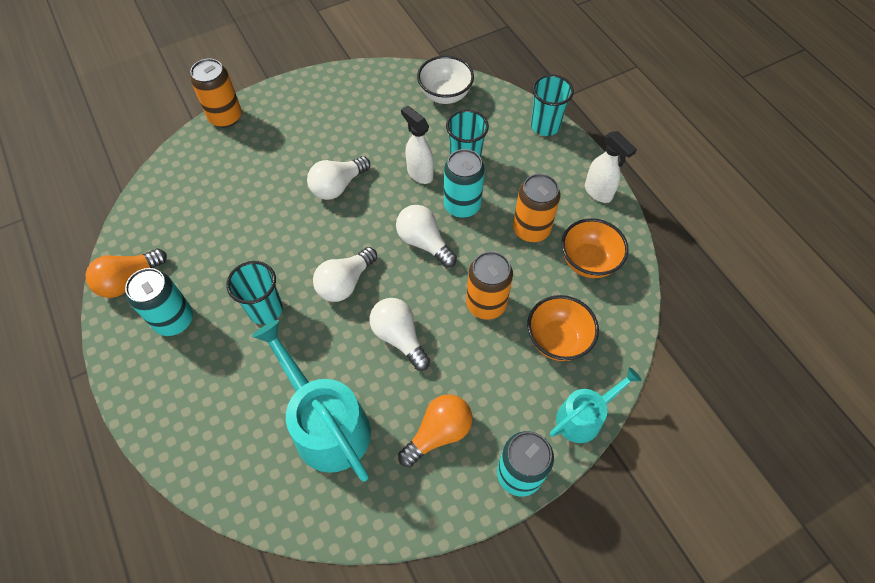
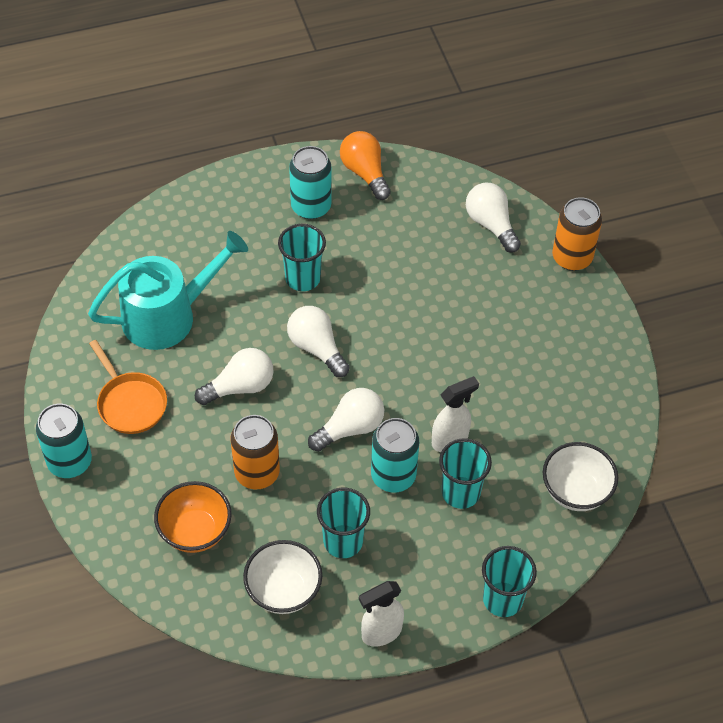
camera: 100 degrees right, 5 degrees down
(338, 186) = (447, 356): white light bulb -> white light bulb (491, 224)
(438, 433) = (130, 403): orange light bulb -> orange pan
(531, 229) = (343, 541): orange can -> turquoise cup
(583, 417) = (105, 533): turquoise watering can -> none
(588, 262) = (283, 591): orange bowl -> white bowl

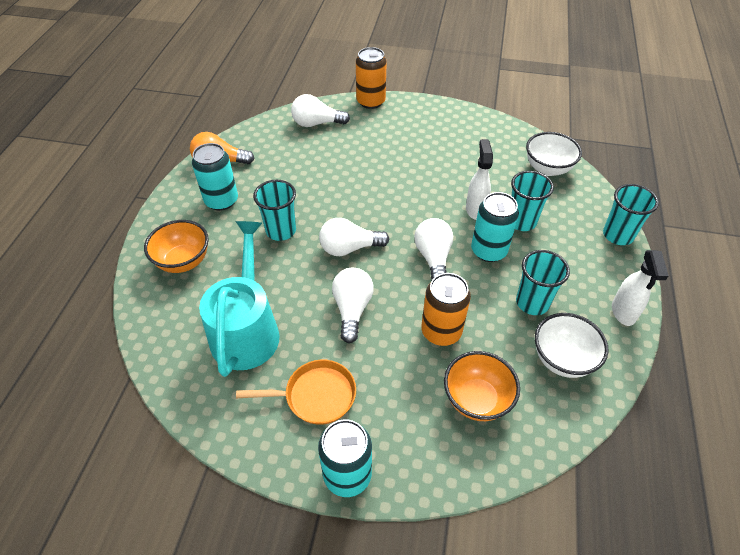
camera: 60 degrees left, 5 degrees down
(215, 223) = (183, 261): none -> orange bowl

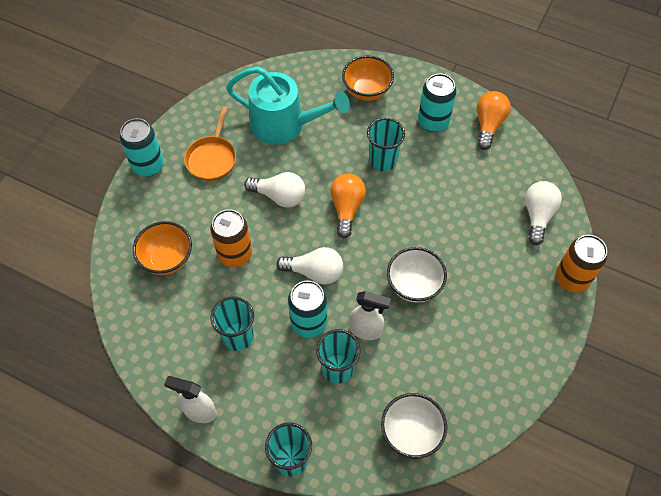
camera: 105 degrees right, 10 degrees up
(349, 248) = (347, 208): white light bulb -> orange light bulb
(562, 359) = (175, 336): white bowl -> white bowl (414, 285)

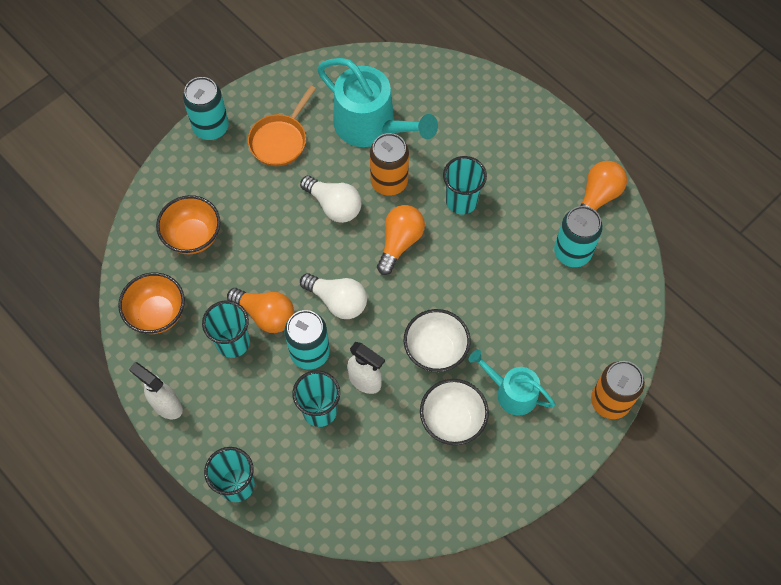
camera: 20 degrees right, 5 degrees up
(235, 254) = (263, 254): orange can -> orange can (389, 182)
(257, 304) = (265, 315): none -> orange light bulb
(367, 91) = (478, 114): orange bowl -> orange bowl (157, 314)
(411, 433) = (366, 502): white bowl -> white bowl (452, 420)
(433, 122) = (536, 173): turquoise can -> turquoise can (572, 252)
(491, 298) = (511, 392): none -> turquoise watering can
(537, 216) = (605, 319): white light bulb -> none

